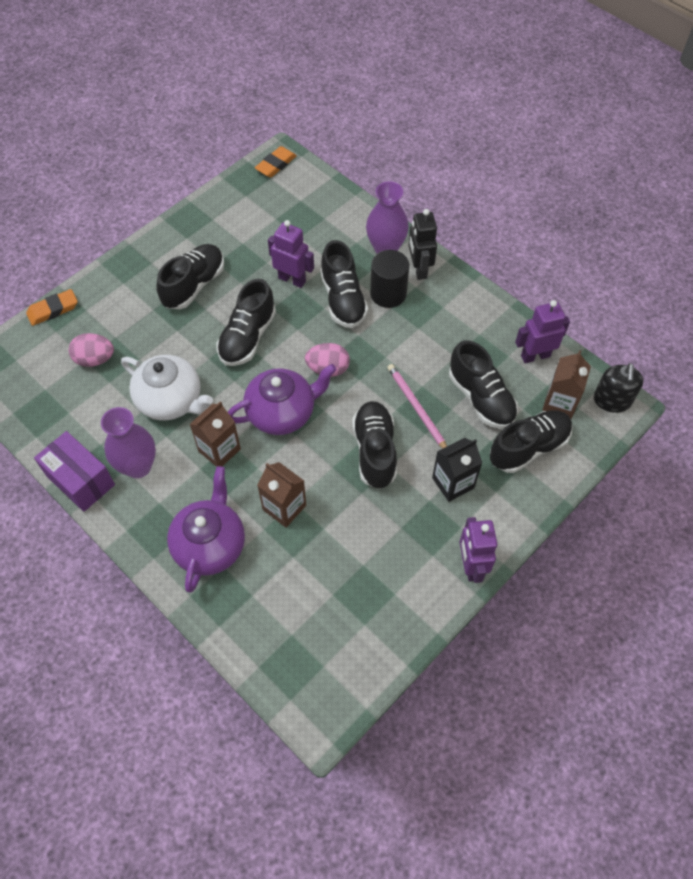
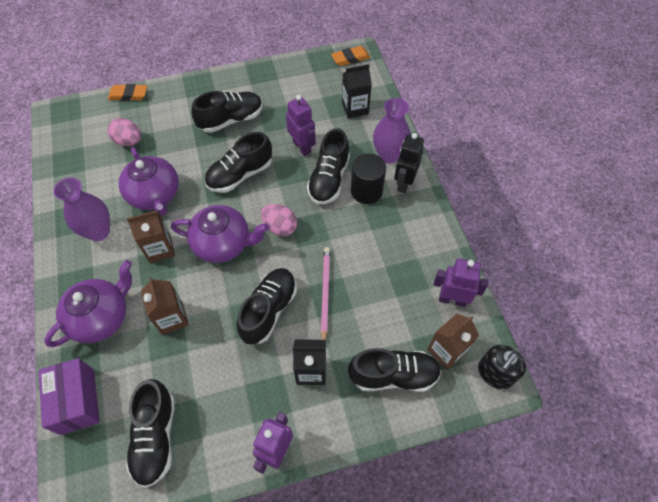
camera: 30 degrees right, 0 degrees up
(80, 480) = (56, 222): purple box -> purple box (77, 401)
(171, 400) = (155, 195): white teapot -> purple teapot
(318, 216) = (355, 108): none -> black carton
(481, 398) = (382, 312): black shoe -> black shoe (156, 437)

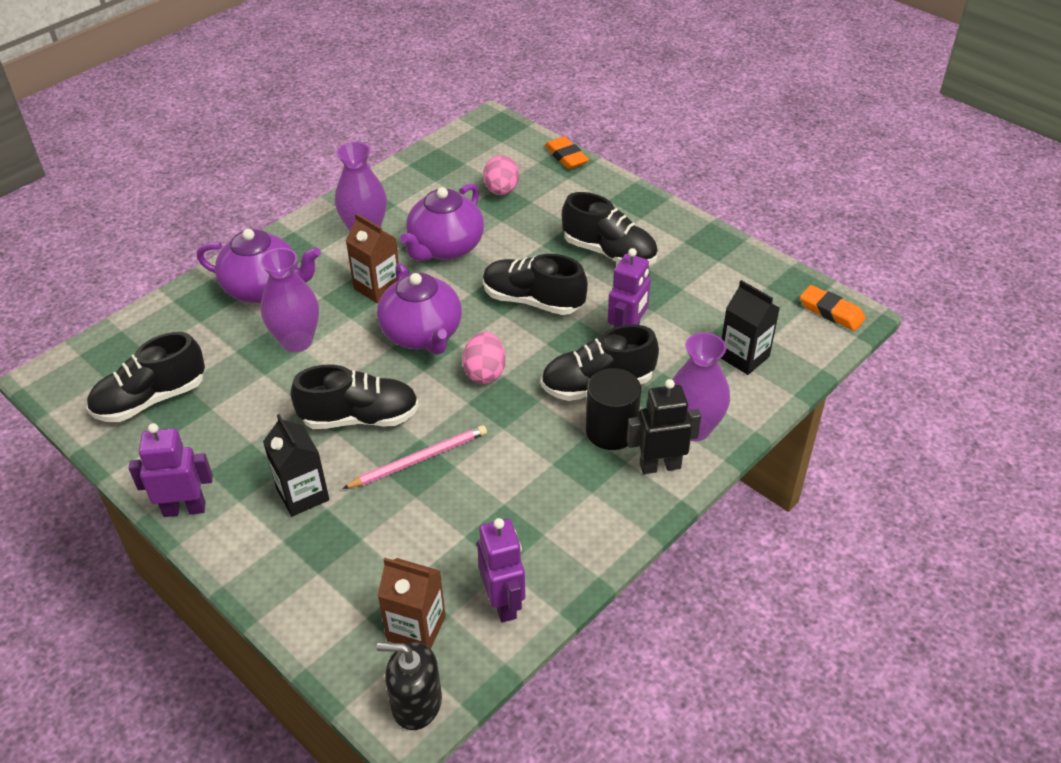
camera: 60 degrees right, 15 degrees down
(77, 401) = (160, 321): purple box -> none
(172, 318) = (297, 341): brown carton -> purple vase
(393, 375) = (344, 582): black shoe -> none

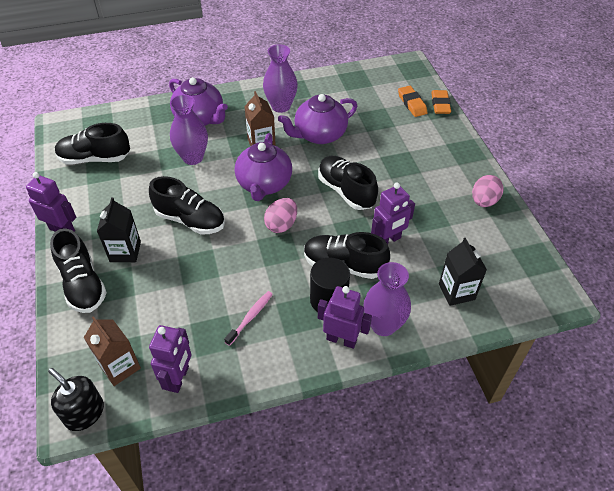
camera: 30 degrees right, 5 degrees up
(419, 459) = (202, 262): pink pencil -> none
(501, 191) = (381, 111): pink egg -> pink egg (484, 201)
(534, 493) = (250, 317): none -> pink toothbrush
(609, 252) = (419, 180): black shoe -> black shoe (83, 284)
(660, 466) = (341, 339): black robot -> purple robot
(831, 312) = (546, 288): orange eraser -> orange eraser (412, 104)

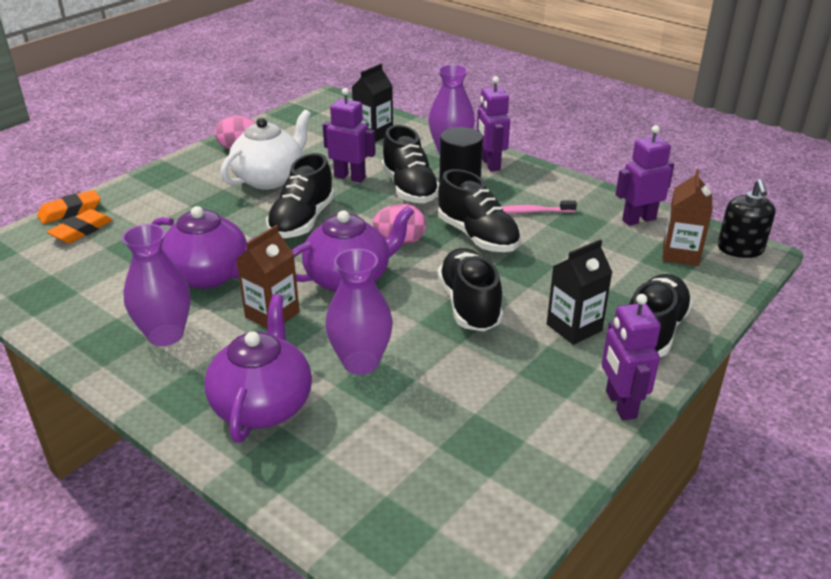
camera: 125 degrees left, 15 degrees down
(95, 158) = (470, 470): black shoe -> black shoe (477, 236)
(419, 198) = (269, 178): none -> white teapot

